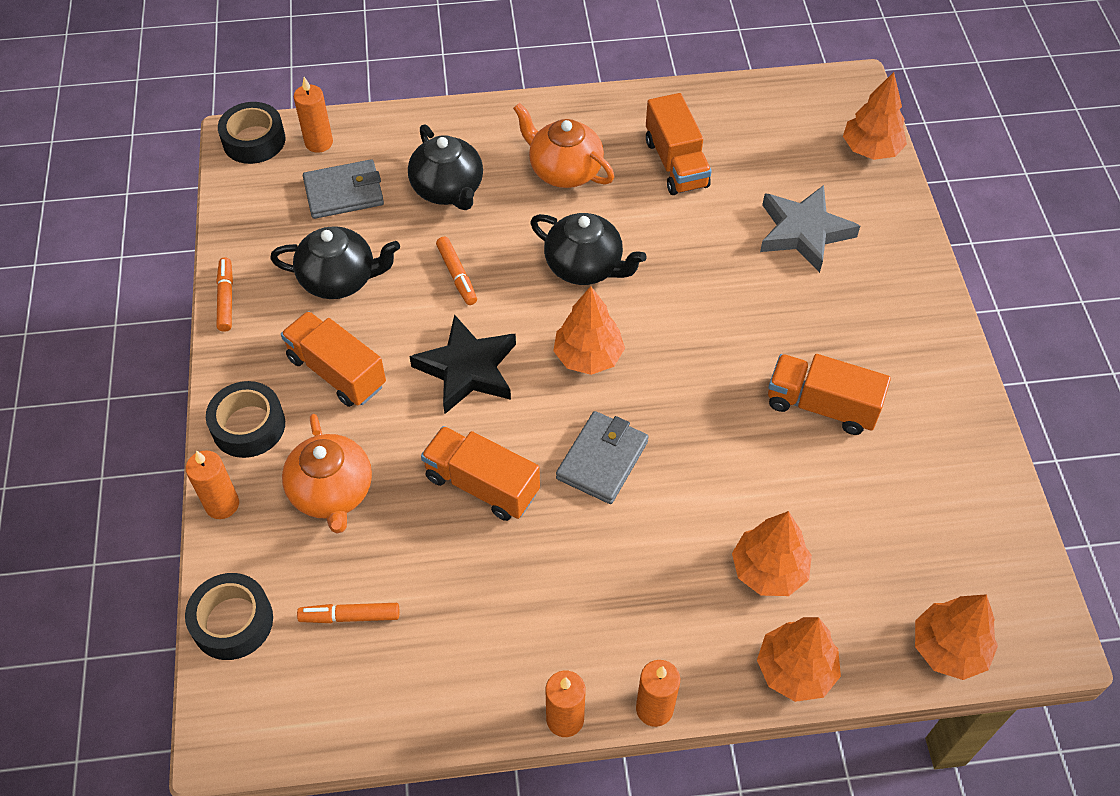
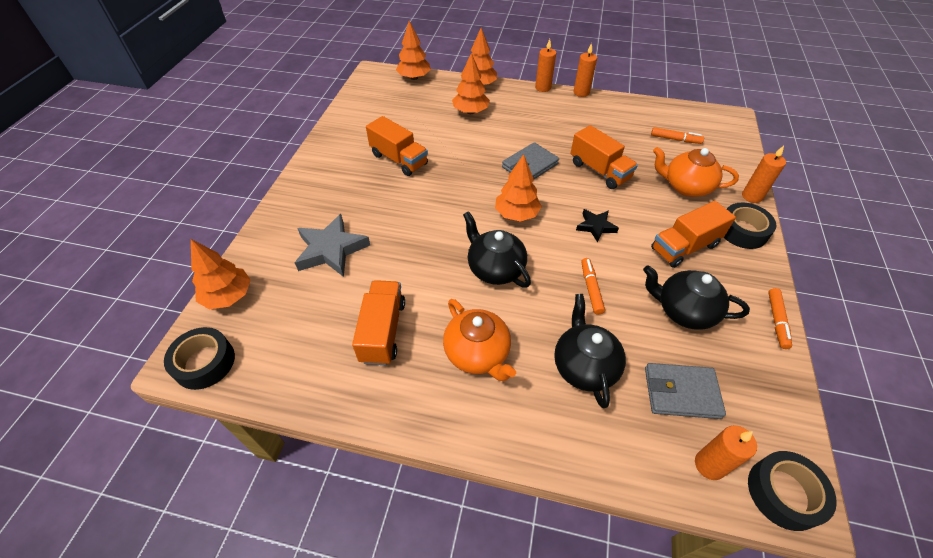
camera: 160 degrees left, 5 degrees down
(232, 622) = (736, 150): black tape -> black tape (204, 363)
(332, 493) = (686, 187): orange teapot -> orange teapot turned 75 degrees counterclockwise
(337, 372) = (684, 247): orange truck -> orange truck turned 90 degrees clockwise
(467, 369) = (595, 226): black star -> black star, size x0.57

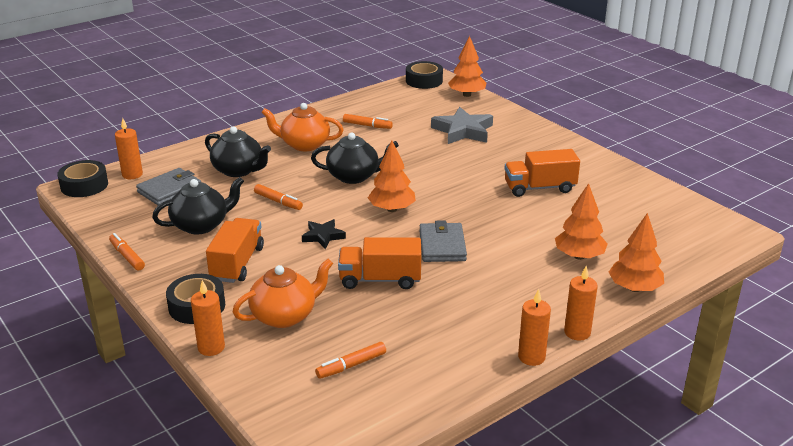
camera: 130 degrees right, 20 degrees down
(383, 331) = (367, 125): orange truck -> orange marker
(414, 78) = (699, 252): orange tree -> none

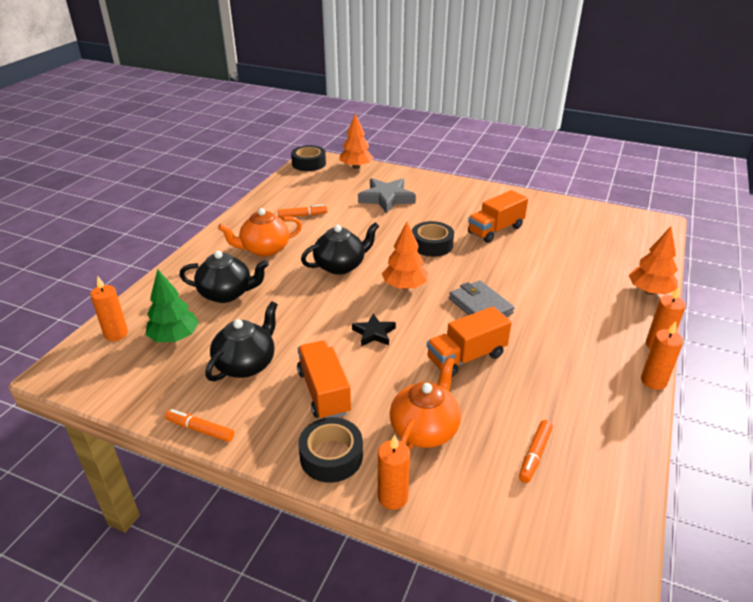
camera: 30 degrees left, 5 degrees up
(84, 185) = (70, 364): black tape -> black tape (432, 245)
(169, 190) = (174, 337): grey wallet -> green tree
(278, 201) = (297, 313): orange marker -> none
(579, 256) = (585, 278): orange tree -> none

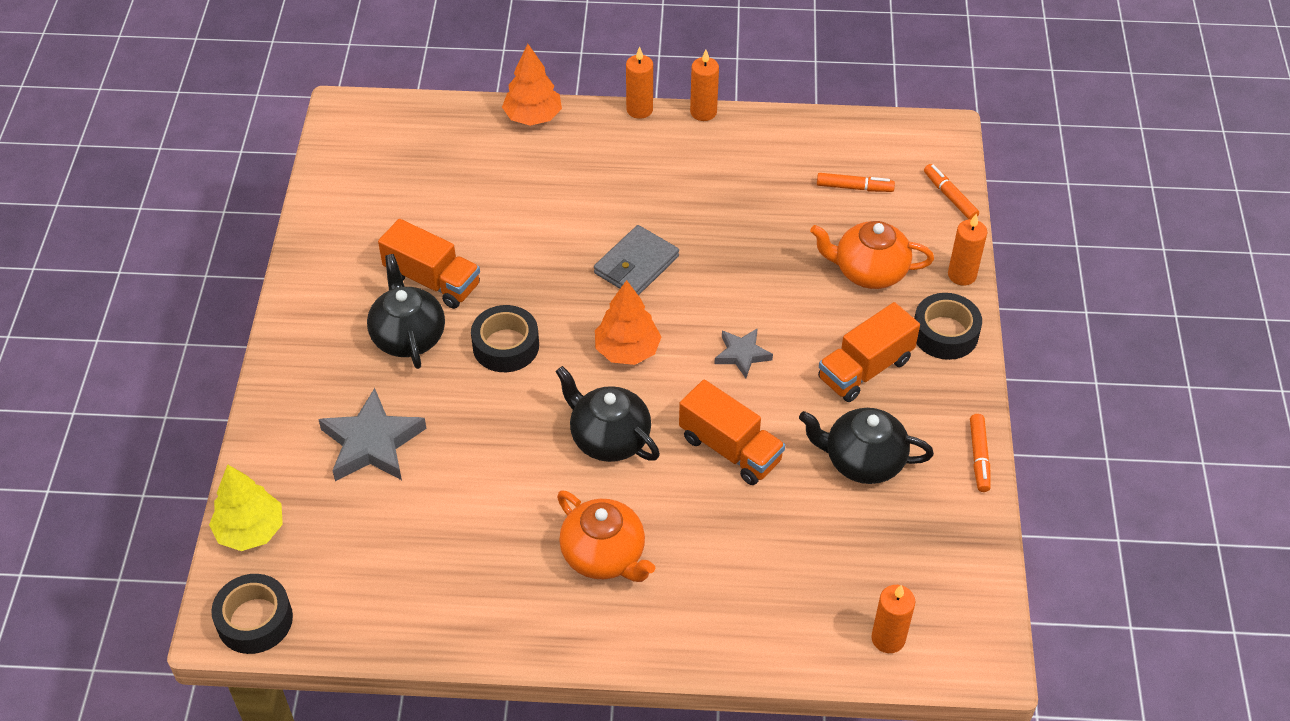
camera: 110 degrees left, 15 degrees up
(174, 337) = (858, 564): green tree -> none
(227, 294) = (739, 550): black teapot -> black teapot (408, 336)
(302, 215) = (476, 545): orange marker -> orange marker (950, 196)
(356, 167) = (250, 530): orange tree -> yellow tree
(374, 333) = (742, 354): black star -> grey star
(466, 357) = (741, 260): orange truck -> orange truck (730, 449)

